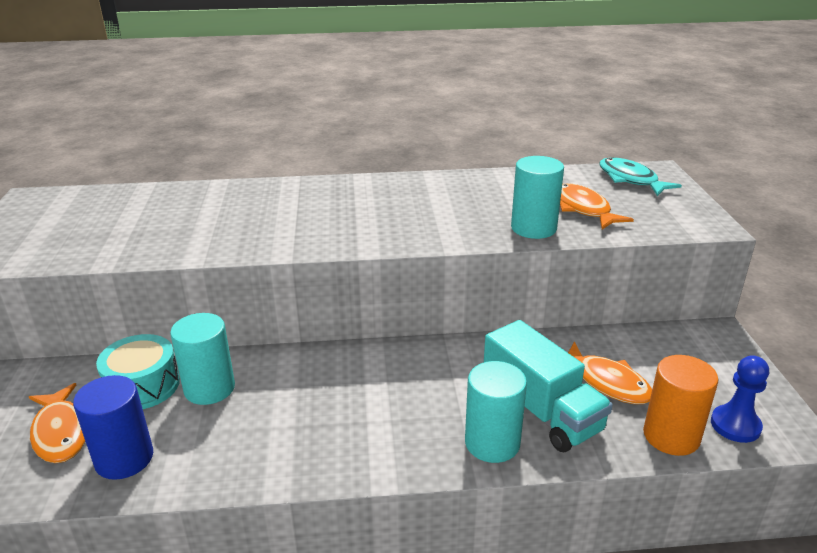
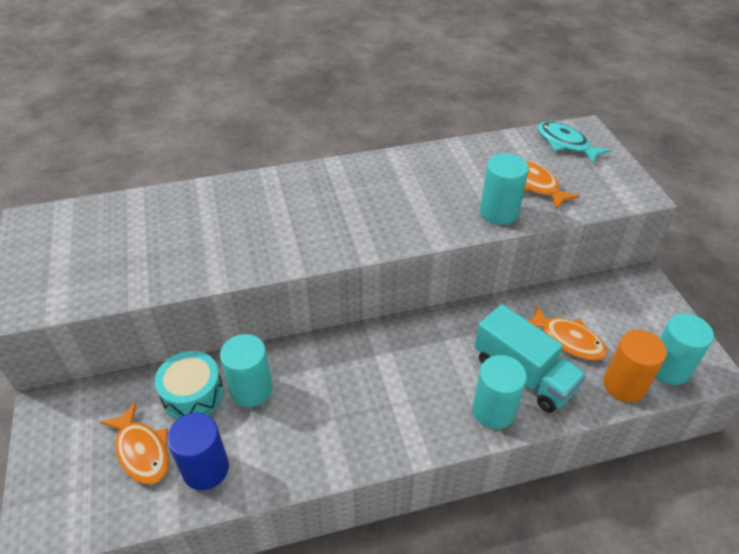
camera: 10 degrees left, 15 degrees up
(735, 425) = (668, 368): blue pawn -> turquoise cylinder

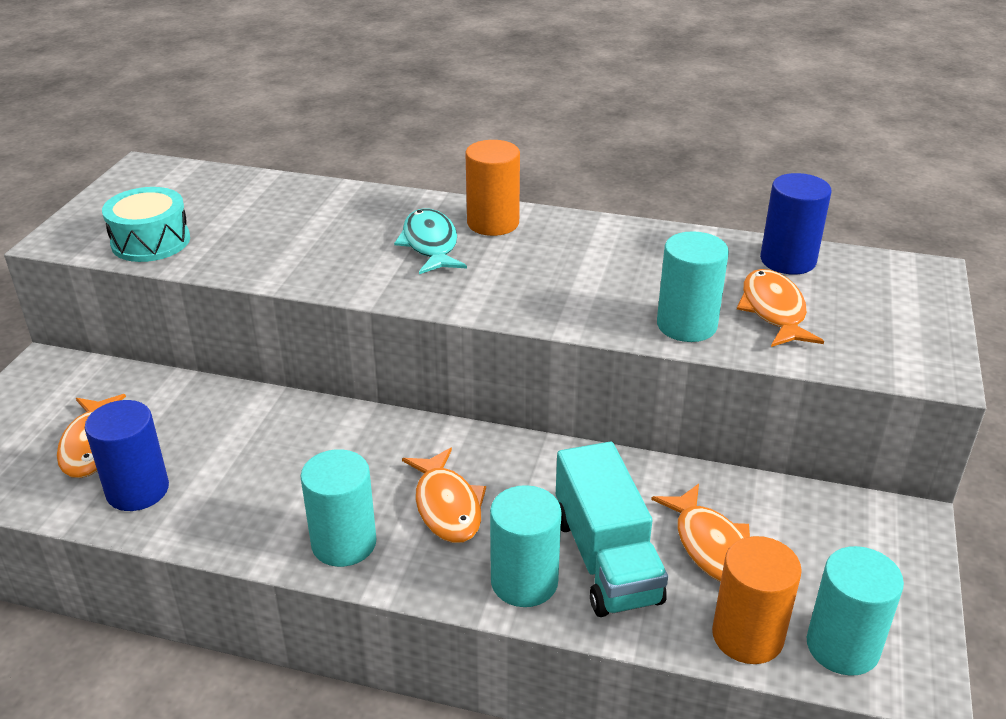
camera: 30 degrees right, 10 degrees down
(193, 394) = (190, 414): turquoise drum -> turquoise drum (151, 241)
(251, 389) = (255, 434): turquoise cylinder -> turquoise cylinder (344, 543)
(326, 180) = (493, 223): none -> orange cylinder
(412, 383) = (447, 506): none -> orange fish
(514, 147) = (788, 260): none -> blue cylinder
(565, 144) = (874, 279): turquoise fish -> turquoise fish (430, 244)

